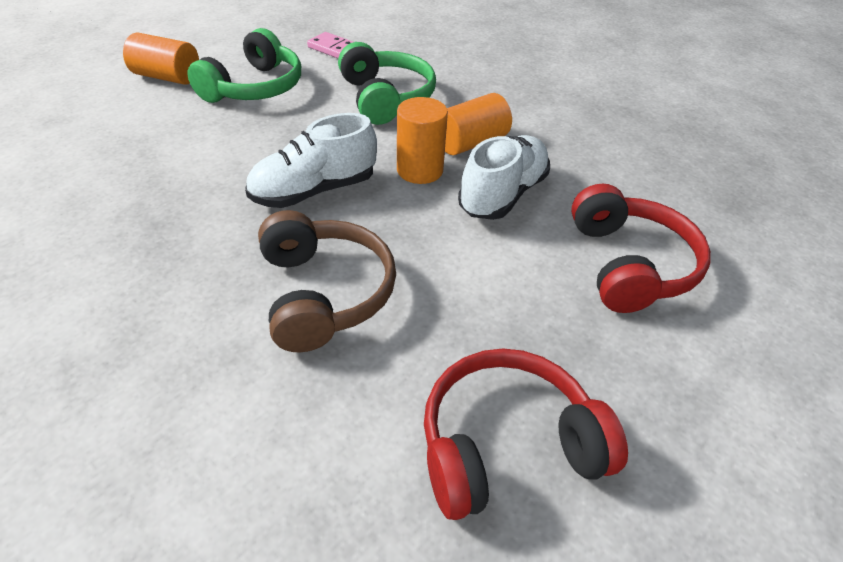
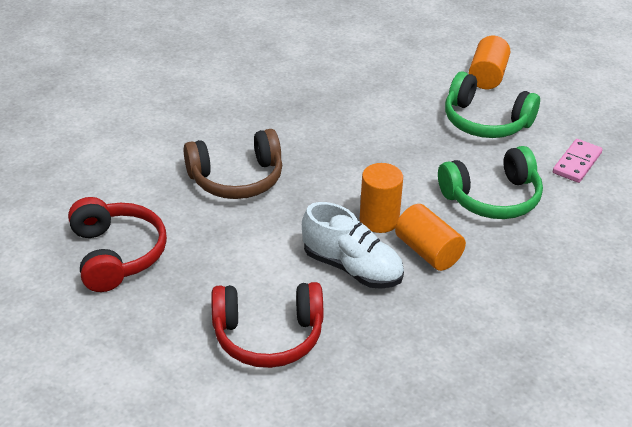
camera: 90 degrees right, 5 degrees down
(314, 191) = (343, 166): white shoe -> none

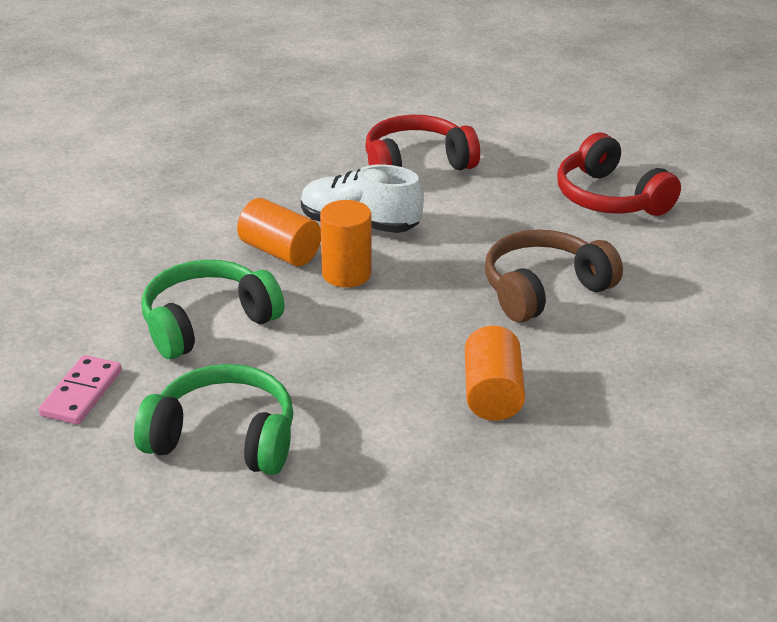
camera: 165 degrees right, 5 degrees down
(487, 76) = (227, 539): orange cylinder -> orange cylinder (492, 394)

